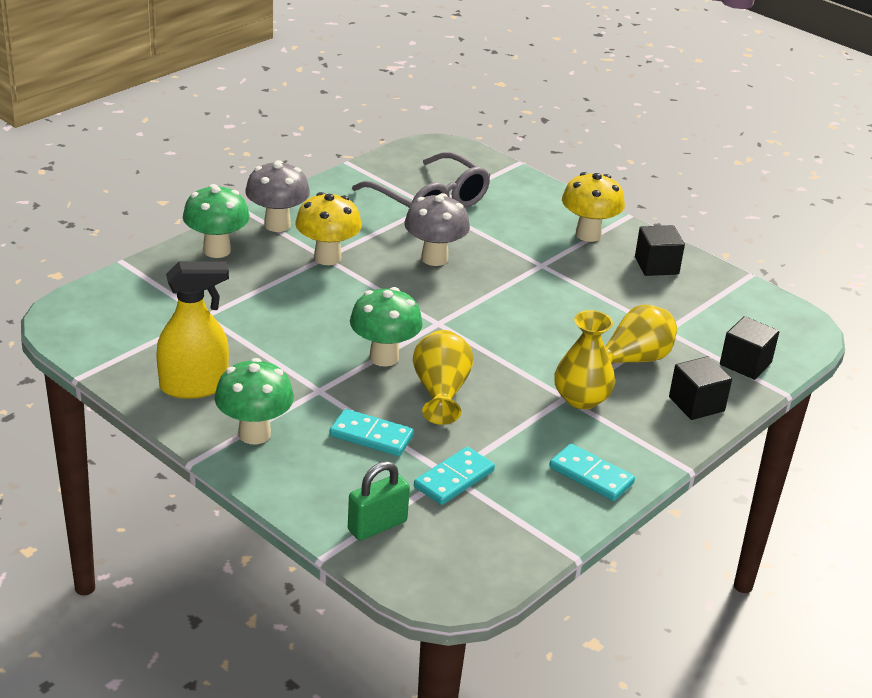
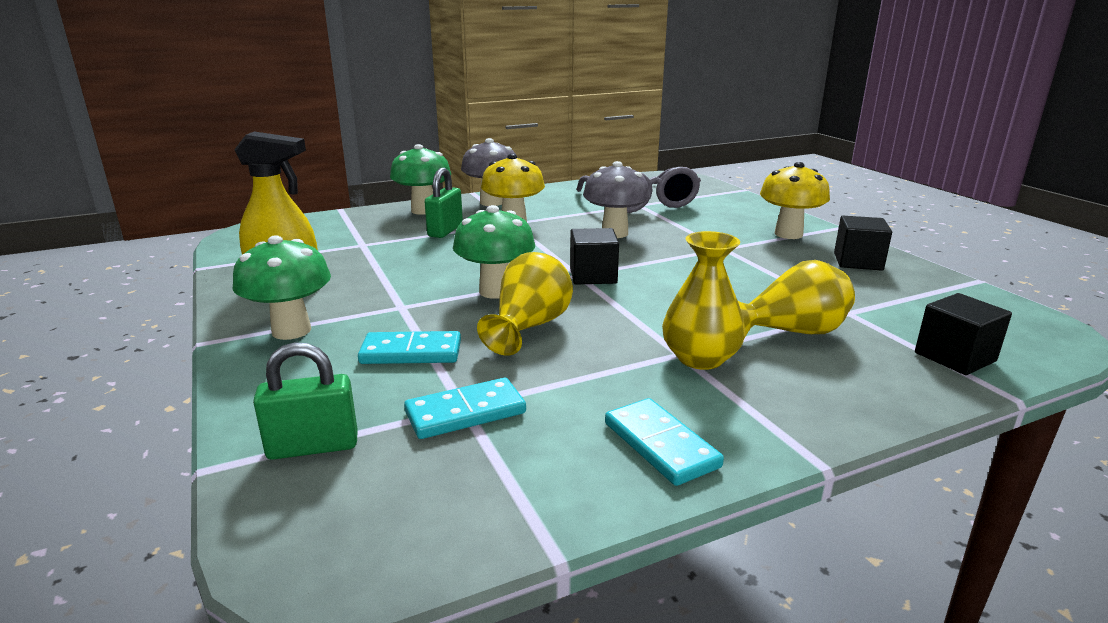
camera: 25 degrees right, 10 degrees down
(269, 281) = (445, 231): none -> green padlock
(371, 436) = (411, 352): turquoise domino -> turquoise domino turned 45 degrees counterclockwise
(696, 404) = (865, 388): black cube -> black cube (593, 276)

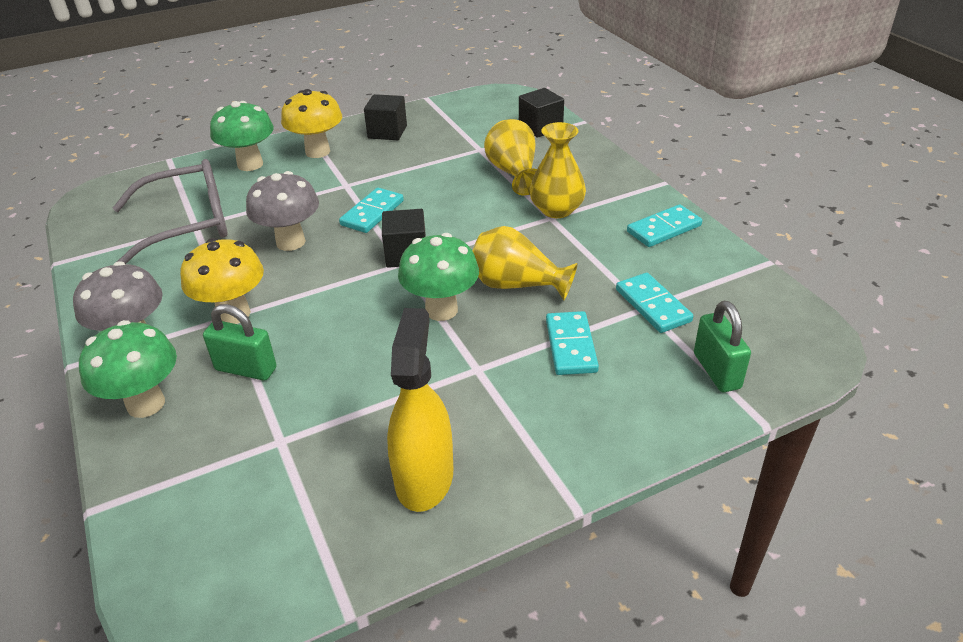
camera: 90 degrees left, 15 degrees up
(291, 330) = (539, 437): green mushroom -> green mushroom (250, 164)
(670, 260) = (372, 213): none -> turquoise domino

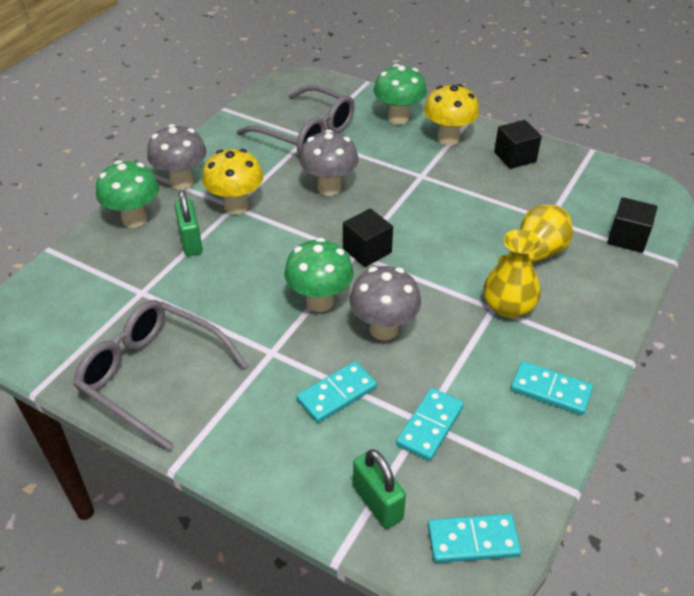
camera: 55 degrees right, 5 degrees up
(372, 213) = (400, 207): turquoise domino -> turquoise domino (473, 540)
(424, 477) = (152, 376): yellow spray bottle -> grey glasses
(517, 285) = (383, 329): yellow vase -> grey mushroom
(716, 371) = (377, 503): green padlock -> green padlock turned 75 degrees counterclockwise

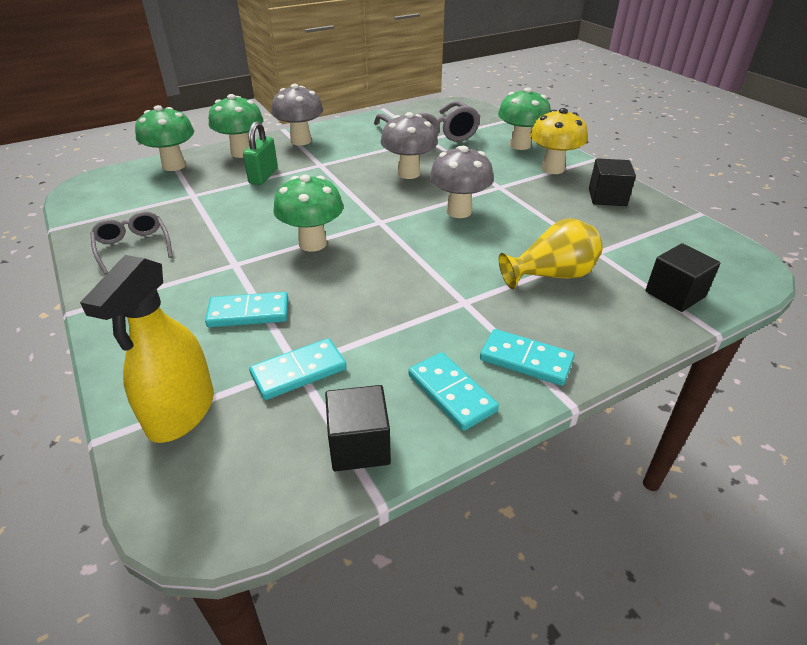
camera: 30 degrees right, 5 degrees down
(77, 263) = (174, 166): none -> green mushroom
(152, 376) = (133, 247): grey glasses -> grey glasses, size x0.56
(236, 206) = (322, 165): yellow mushroom -> none
(367, 251) = (392, 222): black cube -> black cube (359, 445)
(377, 503) = (181, 412): green padlock -> yellow spray bottle
(383, 329) = (343, 281): grey mushroom -> grey mushroom (459, 211)
(473, 540) = (225, 492): turquoise domino -> turquoise domino (526, 360)
(508, 306) = (481, 306): yellow vase -> none

